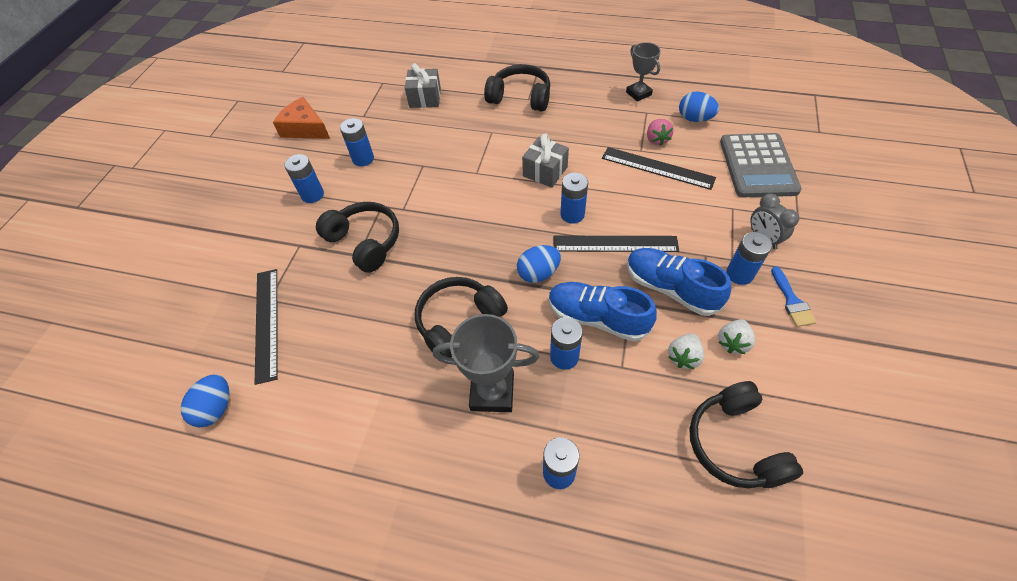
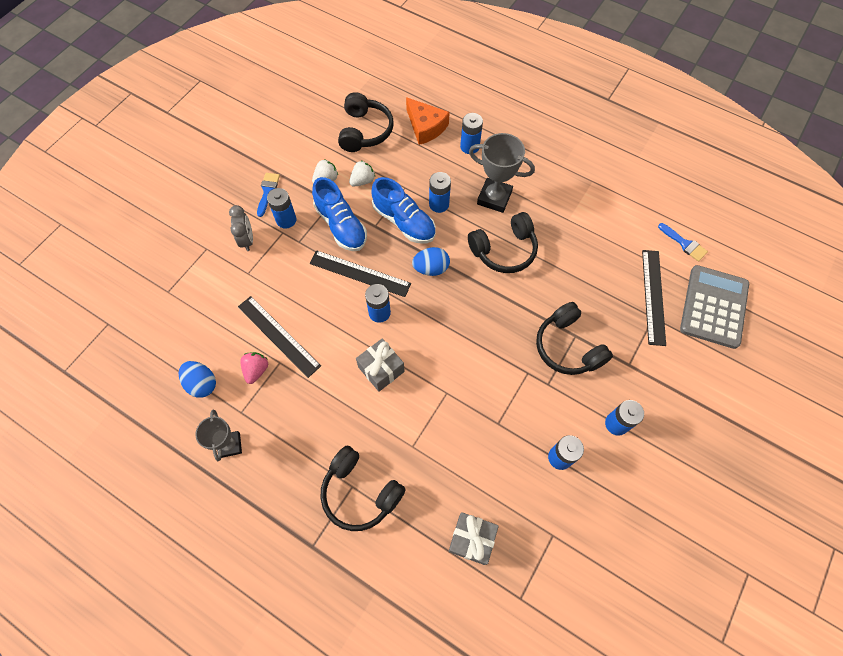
camera: 165 degrees left, 10 degrees up
(216, 408) = (684, 244): blue egg -> blue brush
(305, 128) = (626, 539): orange cheese -> orange cheese (425, 127)
(757, 166) = (193, 306): grey calculator -> grey calculator (714, 307)

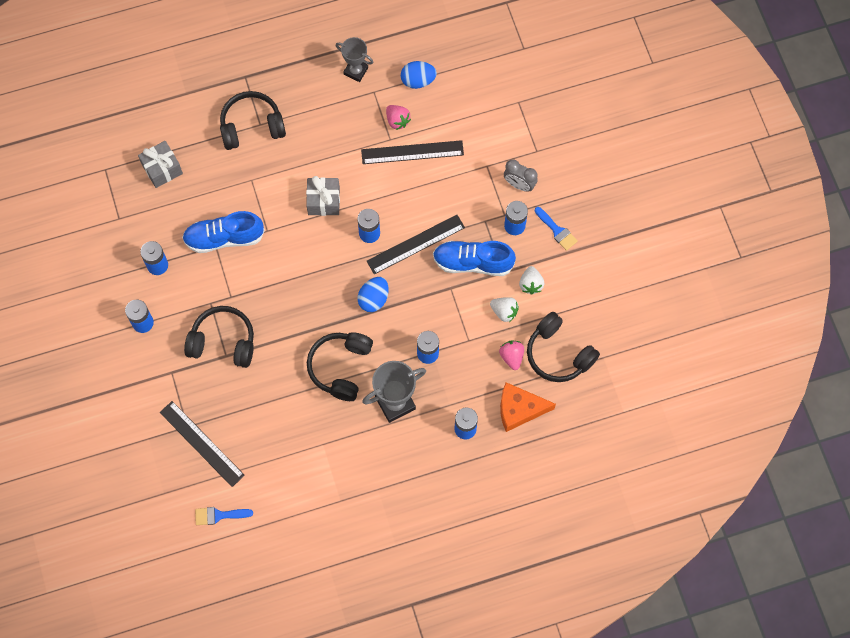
camera: 130 degrees right, 5 degrees up
(362, 181) = (504, 312): white strawberry -> white strawberry turned 60 degrees counterclockwise
(392, 155) = (511, 357): none -> pink strawberry
(404, 222) = (434, 313): blue shoe -> blue shoe (224, 238)
(714, 307) = (152, 481): grey calculator -> none

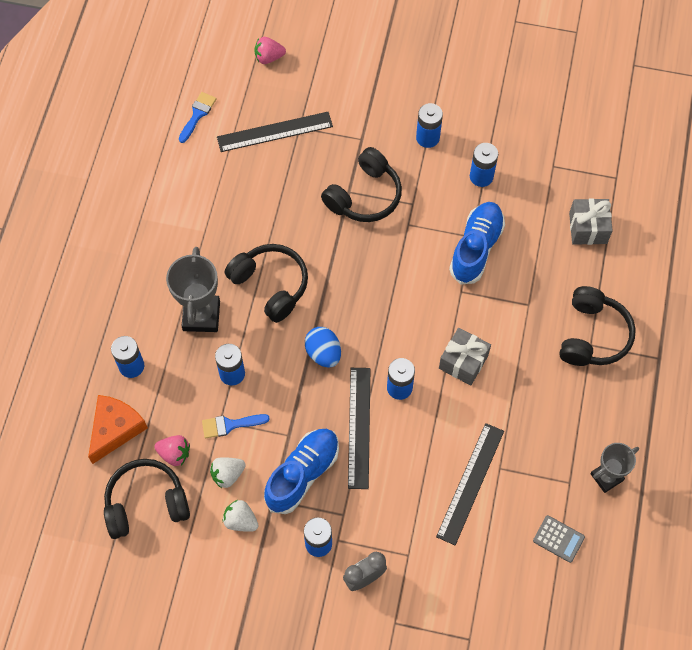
camera: 120 degrees right, 5 degrees down
(397, 121) = (519, 488): pink strawberry -> pink strawberry (269, 57)
(418, 80) = (558, 539): blue egg -> grey calculator
(557, 230) = (284, 587): blue brush -> blue brush (230, 425)

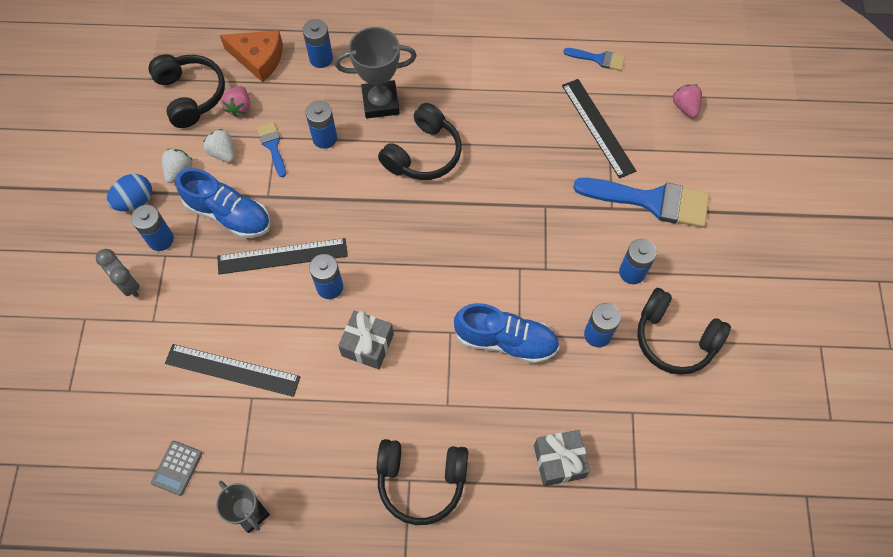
camera: 80 degrees right, 0 degrees up
(323, 353) = (357, 212): blue egg -> blue egg (135, 201)
(361, 107) = (651, 201): none -> blue brush
(364, 196) = (544, 221): black headphones -> black headphones (674, 339)

